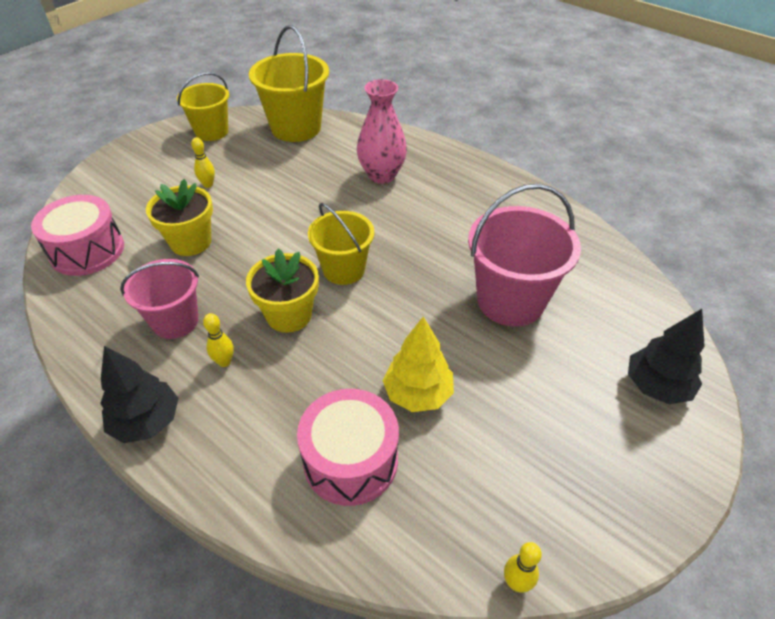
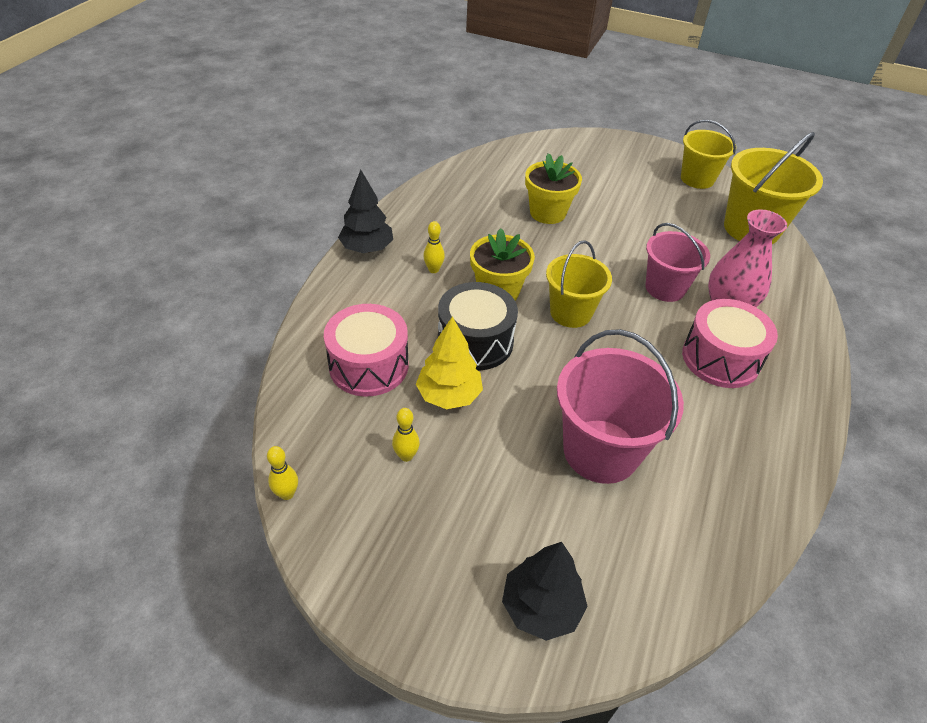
camera: 70 degrees right, 0 degrees up
(87, 250) = (507, 166): pink drum -> pink drum (720, 358)
(175, 321) = (460, 232): pink bucket -> pink bucket (665, 288)
(208, 184) = (623, 200): yellow bowling pin -> yellow bowling pin (406, 456)
(352, 353) = (475, 341): none -> black drum

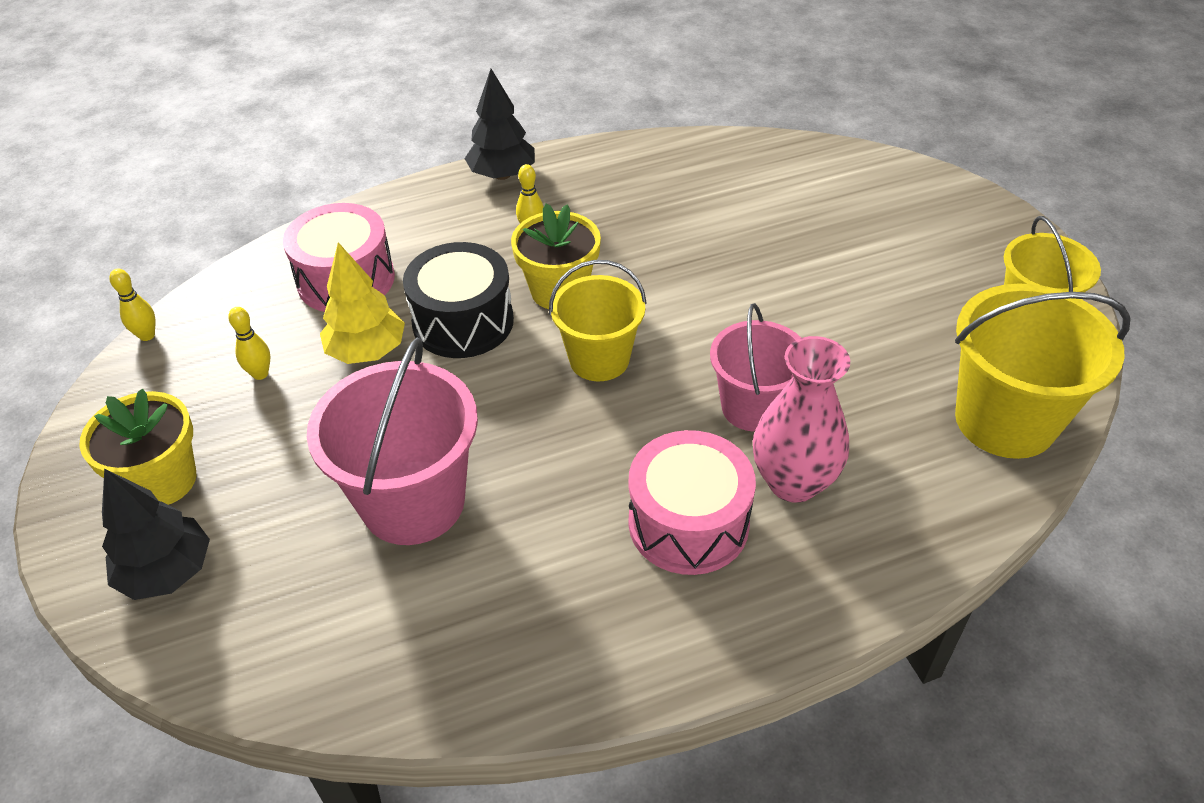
camera: 50 degrees right, 0 degrees up
(547, 213) = (747, 243): yellow flower pot -> yellow flower pot (162, 480)

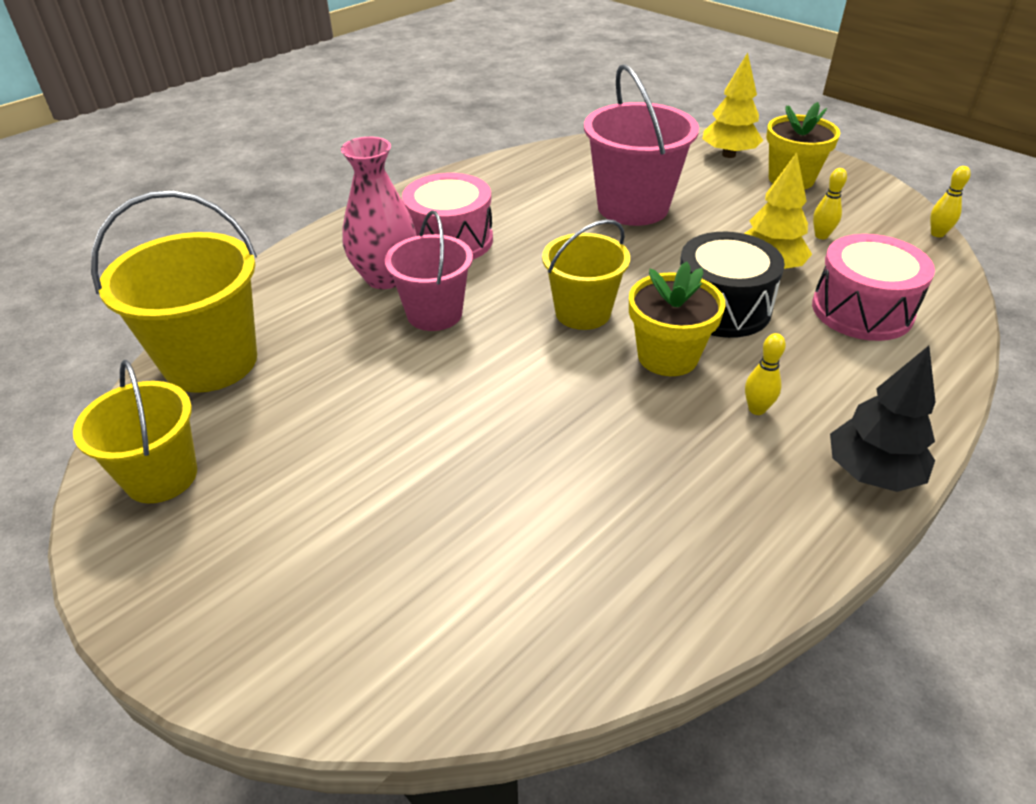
camera: 155 degrees right, 5 degrees down
(167, 572) = (728, 155): black tree -> yellow tree

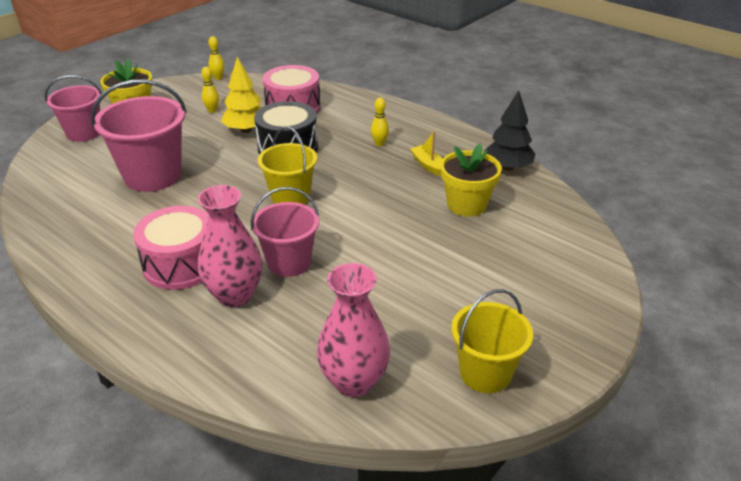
camera: 95 degrees left, 5 degrees down
(211, 362) = (354, 381): yellow bucket -> pink vase
(667, 356) = (336, 167): yellow flower pot -> yellow flower pot (466, 205)
(686, 470) = (428, 165): none -> yellow boat
(728, 155) = (84, 133): yellow tree -> pink bucket
(872, 473) = (419, 120): black tree -> black tree (507, 167)

